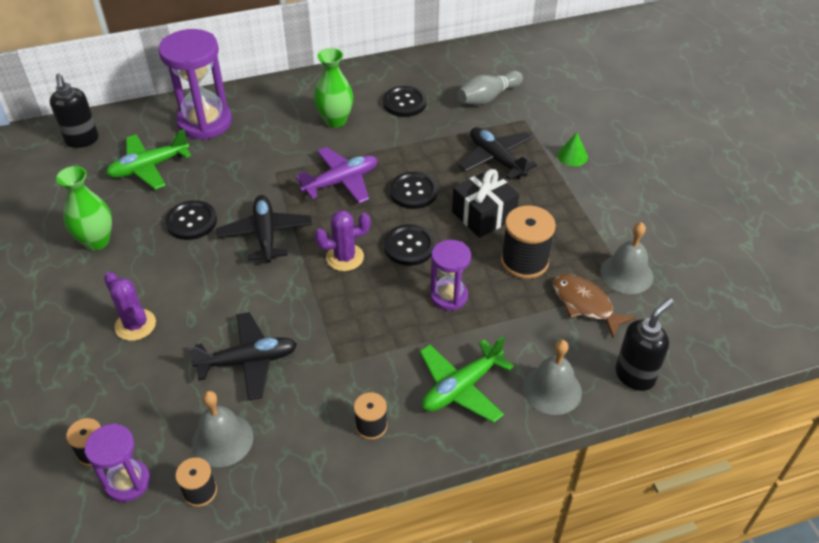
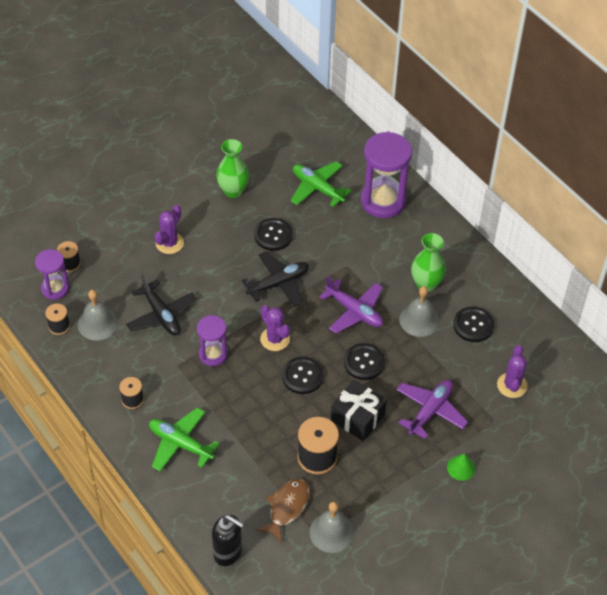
camera: 70 degrees right, 5 degrees up
(82, 140) = (328, 138): black soap dispenser -> none
(449, 296) = (261, 415): purple hourglass -> purple hourglass (213, 354)
(487, 97) = (512, 385): grey bowling pin -> purple cactus
(496, 159) = (430, 411): black plane -> purple plane
(552, 389) = (197, 500): grey bell -> grey bell (419, 320)

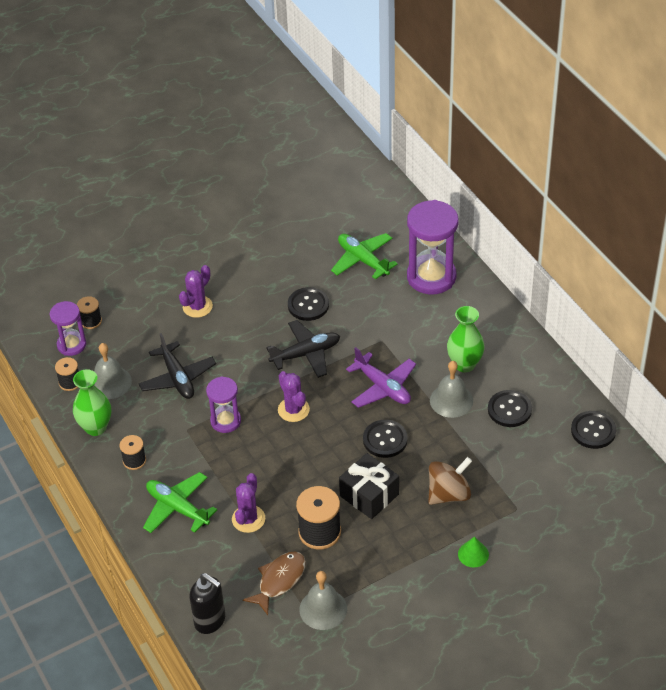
camera: 10 degrees right, 5 degrees down
(233, 191) = (272, 258): green vase -> green vase (96, 427)
(302, 376) = (317, 449): black button -> black button (593, 431)
(430, 411) = (449, 494): purple plane -> brown spinning top
(512, 385) = (542, 474): purple cactus -> purple cactus (248, 519)

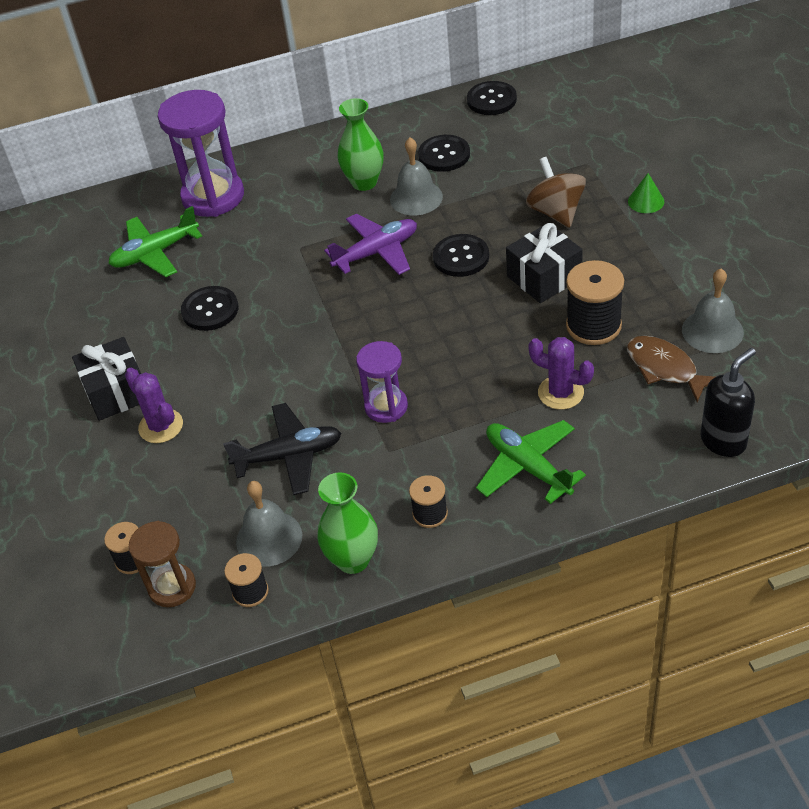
camera: 75 degrees left, 0 degrees up
(71, 345) = (172, 587): purple hourglass -> brown hourglass
(177, 508) = (528, 467): green plane -> green plane turned 90 degrees clockwise
(225, 276) = (116, 392): none -> black gift
(293, 410) = (387, 336): purple cactus -> none
(306, 354) = (295, 318): black plane -> none

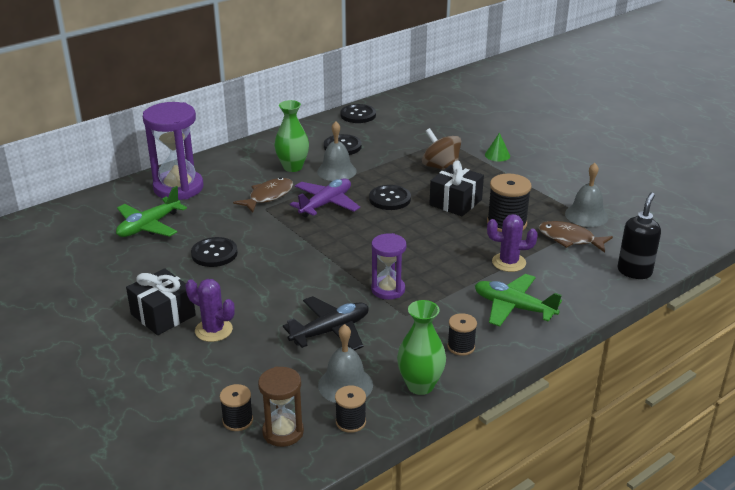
camera: 25 degrees left, 15 degrees down
(312, 228) = (268, 196): none -> brown fish

